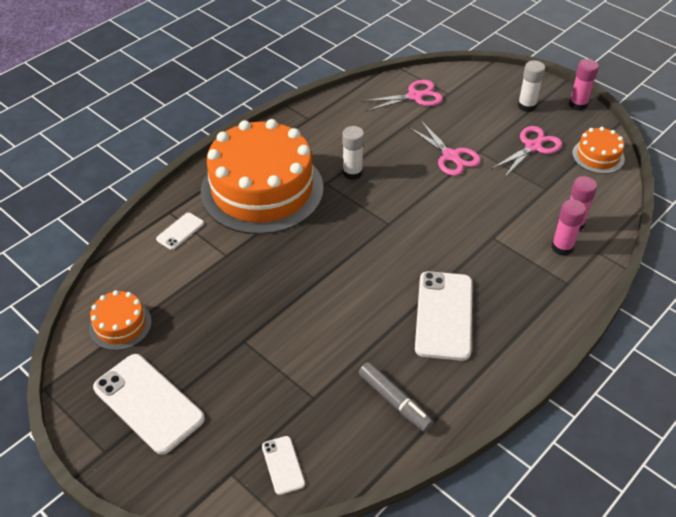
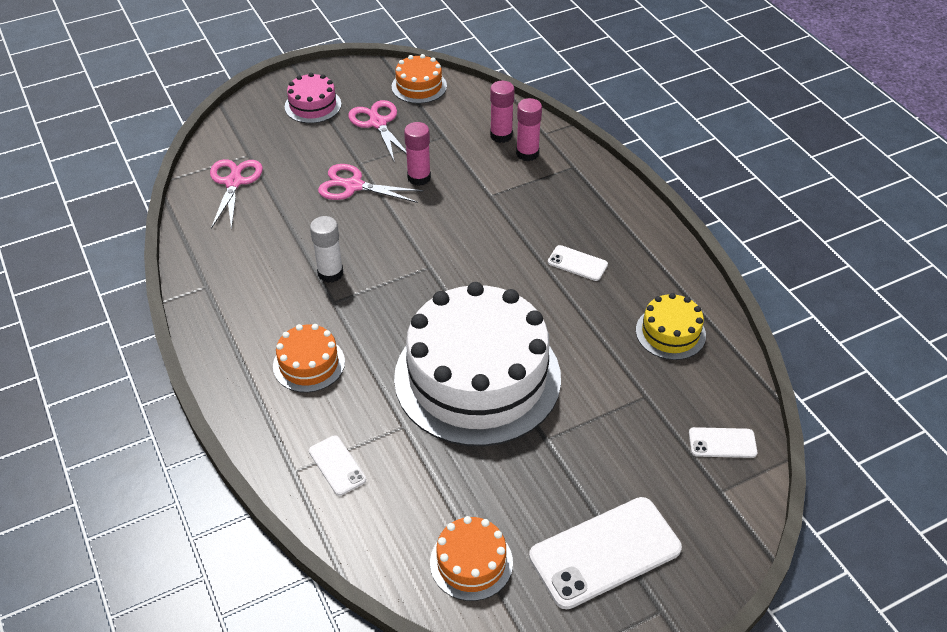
camera: 70 degrees left, 0 degrees up
(262, 189) = (309, 364): orange cake -> orange cake, size x0.43
(288, 283) = (477, 377): none -> white cake
(394, 401) = (670, 333): grey marker -> yellow cake
(444, 315) = (577, 263): white phone -> white phone, size x0.49
(451, 156) = (353, 186): pink scissors -> pink scissors turned 150 degrees counterclockwise
(526, 106) = (313, 105): white glue stick -> pink cake
(578, 104) = (336, 71): pink glue stick -> pink glue stick (419, 178)

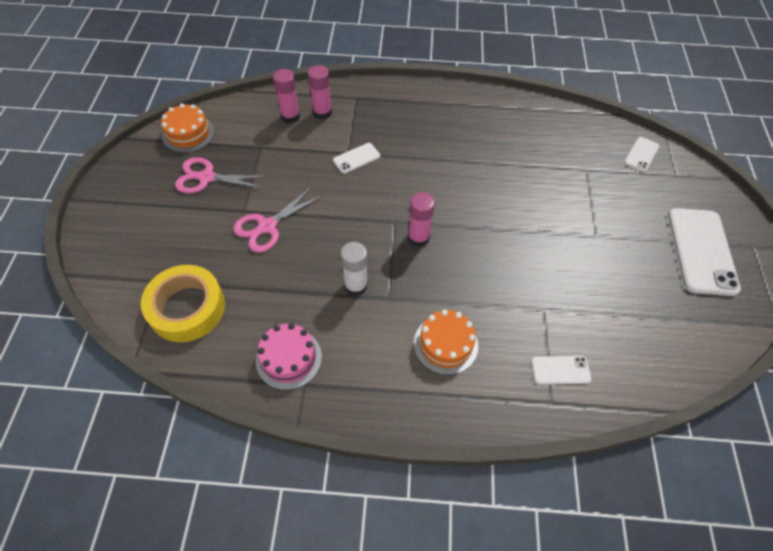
camera: 60 degrees left, 10 degrees up
(234, 182) = (187, 308): pink scissors -> yellow tape
(313, 105) = (141, 209): pink cake -> pink cake (288, 358)
(419, 178) = (294, 182): pink glue stick -> pink glue stick (418, 238)
(471, 562) = (683, 326): orange cake -> none
(477, 377) = (522, 245): white cake -> none
(577, 263) = (450, 142): white phone -> white phone (356, 158)
(670, 333) = (541, 131): yellow cake -> none

